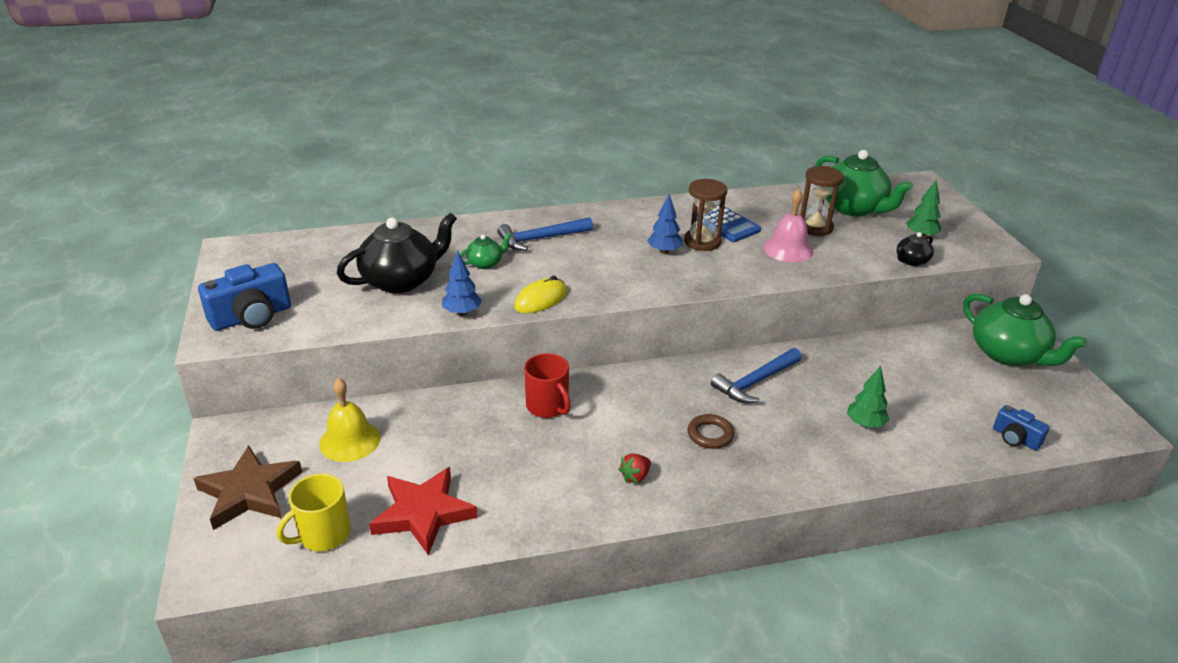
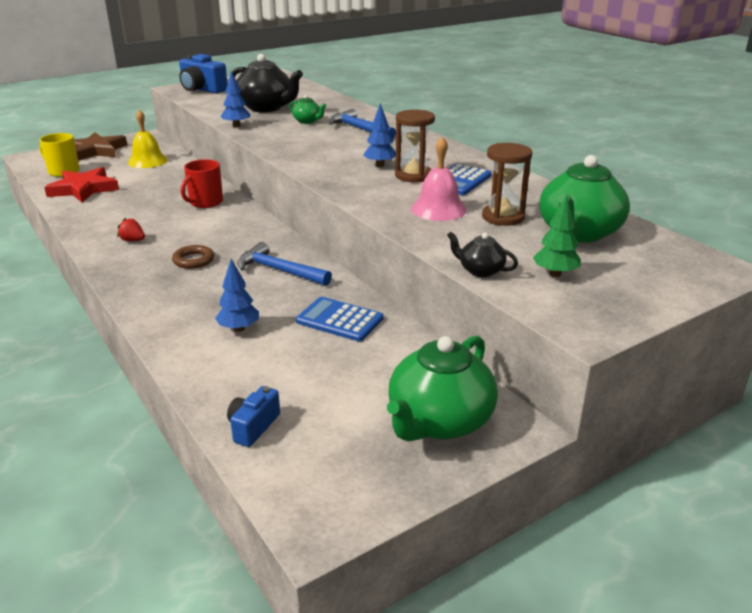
camera: 70 degrees right, 5 degrees down
(541, 299) = (269, 141): yellow mouse -> none
(861, 367) = (339, 320): none -> blue calculator
(865, 424) = (239, 329): green tree -> blue tree

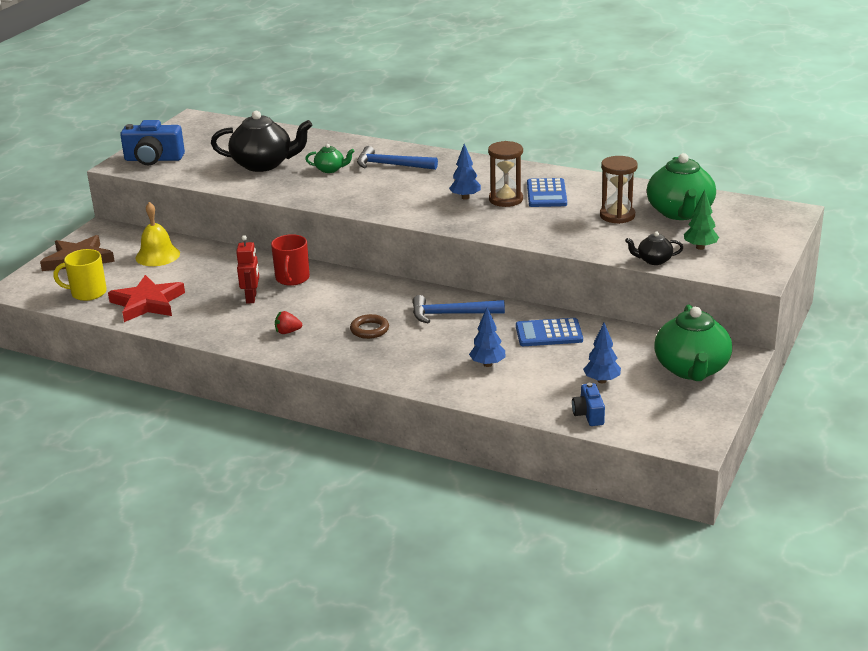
camera: 30 degrees left, 0 degrees up
(154, 207) = (251, 298): none -> red robot
(236, 126) = (271, 193): blue tree -> blue tree (601, 380)
(438, 209) = (565, 223): pink bell -> none

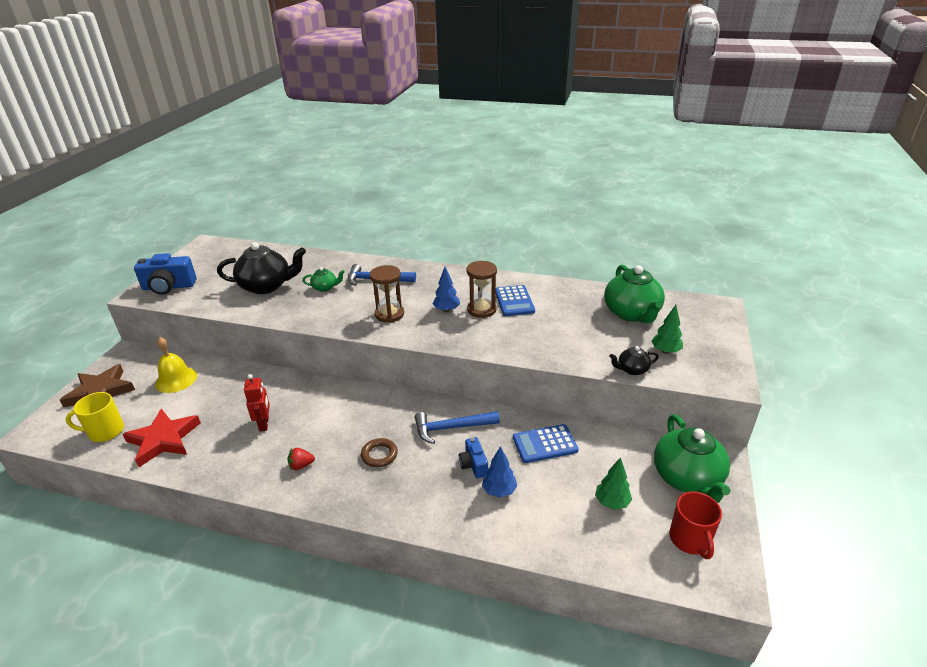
camera: 10 degrees left, 5 degrees up
(292, 278) = (301, 397): red mug -> red mug (690, 539)
(588, 414) = (615, 553): blue camera -> blue camera (473, 465)
(601, 380) = (611, 502): blue tree -> green tree
(617, 216) = (581, 320): brown hourglass -> brown hourglass (389, 314)

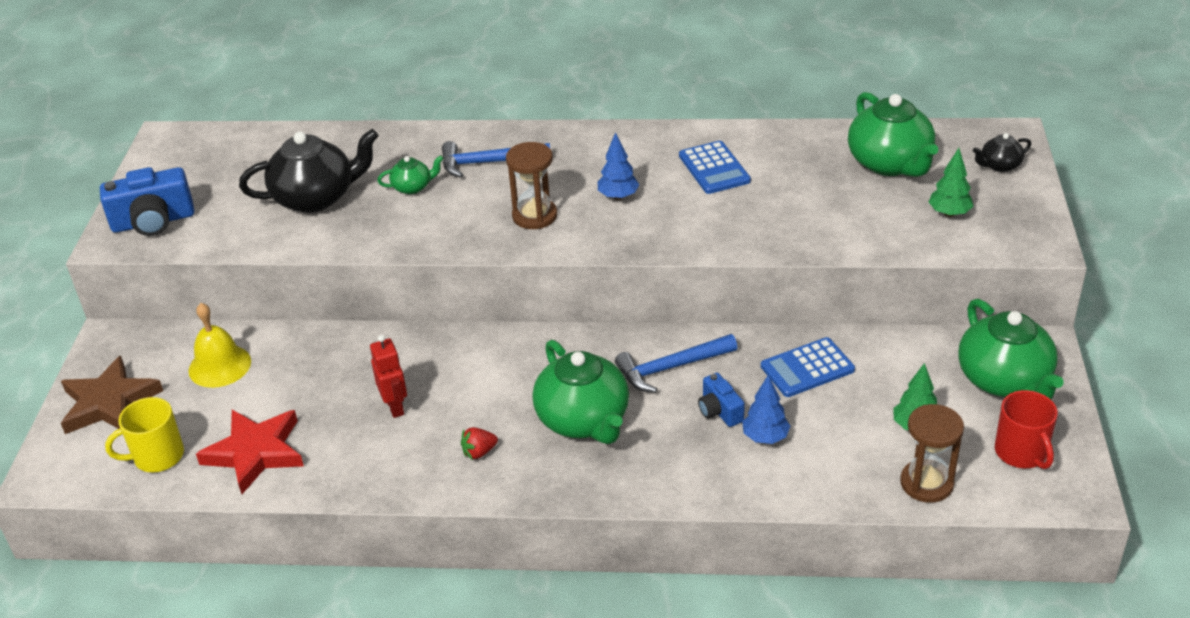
camera: 10 degrees left, 5 degrees up
(379, 455) = (584, 420): brown ring -> green teapot
(481, 310) = (670, 189): brown hourglass -> brown hourglass (926, 483)
(632, 369) = (910, 246): black teapot -> black teapot (999, 165)

